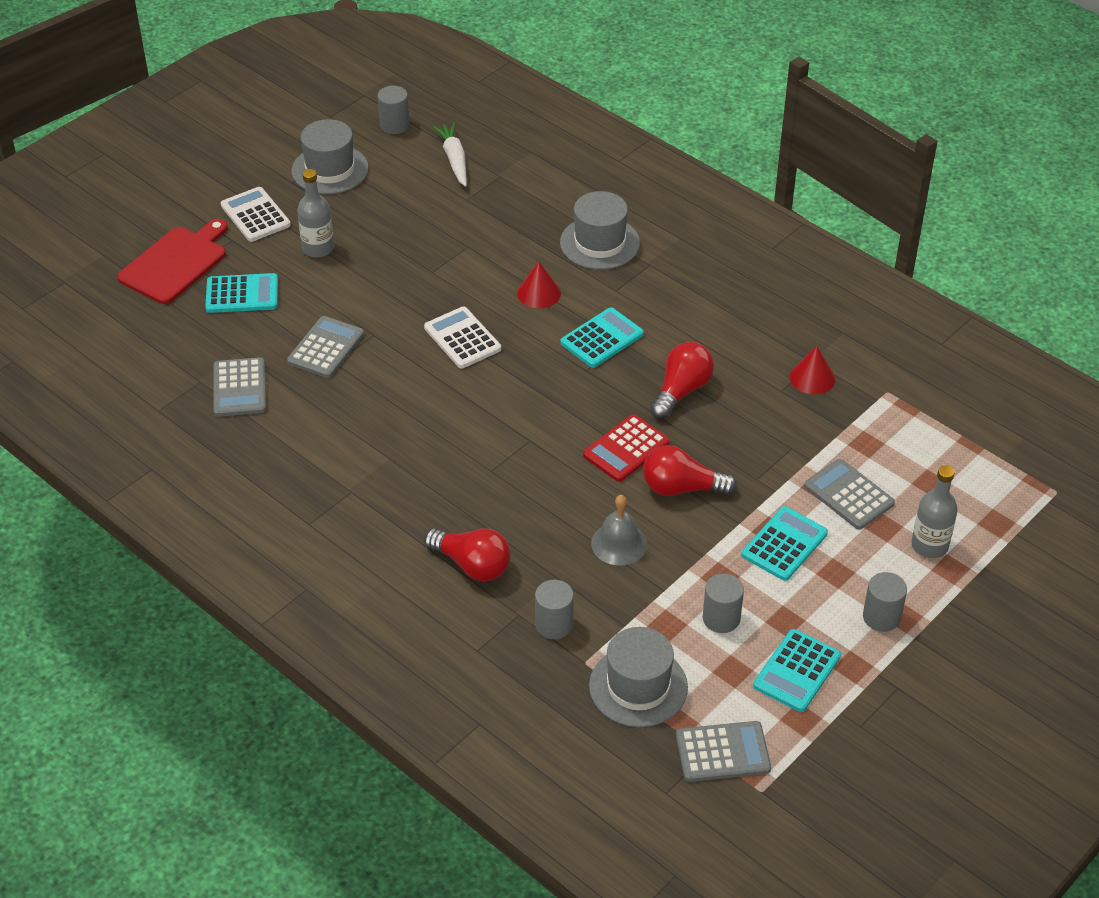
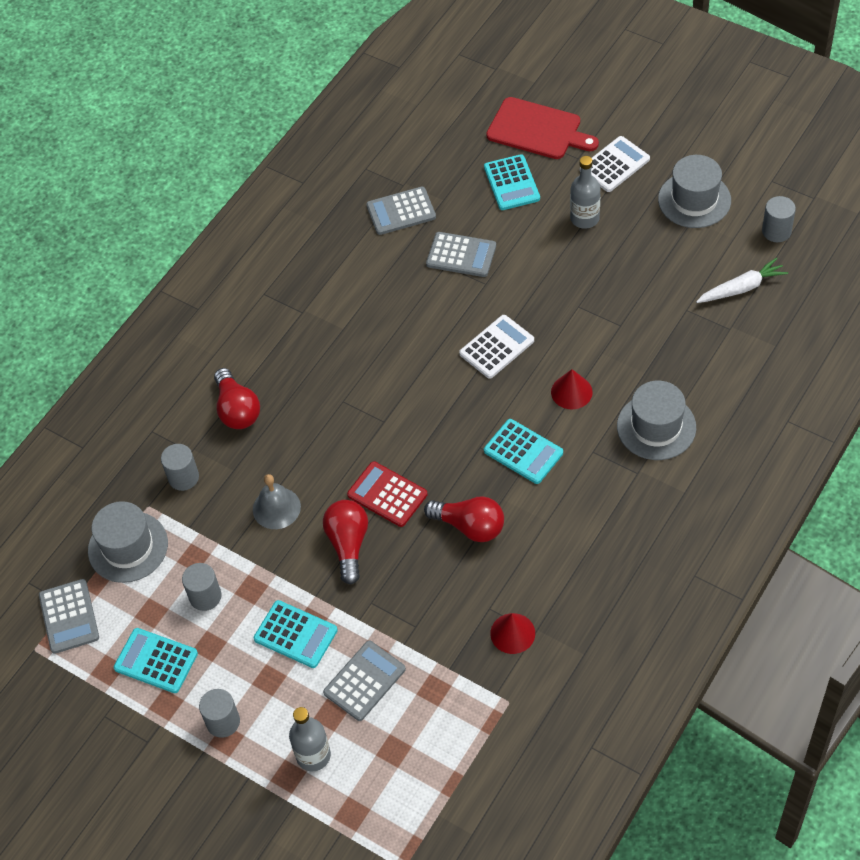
camera: 85 degrees right, 10 degrees up
(472, 565) = (237, 410): red light bulb -> red light bulb turned 45 degrees counterclockwise

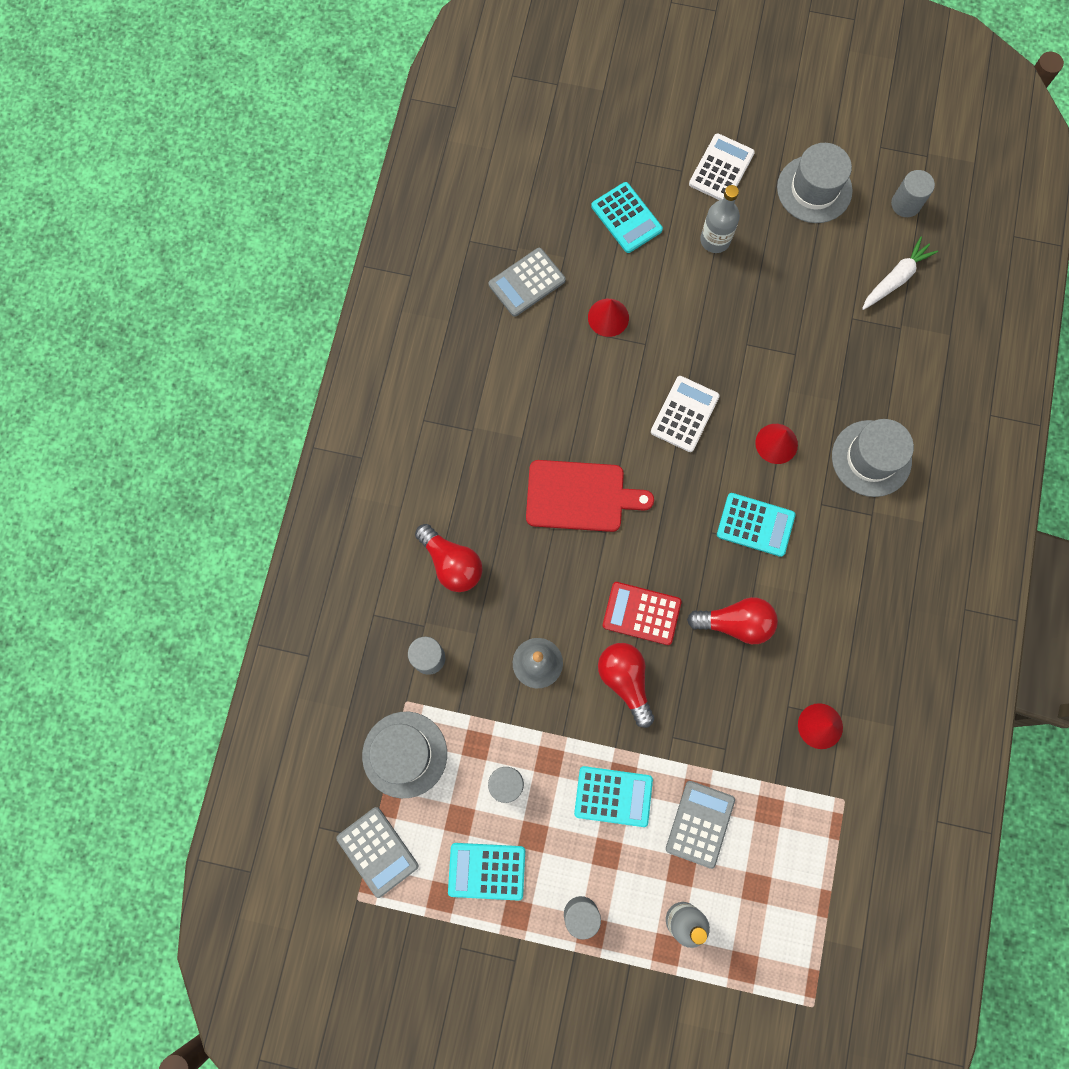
camera: 25 degrees left, 20 degrees up
(461, 255) = (608, 317): grey calculator -> red cone
(537, 130) = (628, 147): red cutting board -> red cutting board (580, 496)

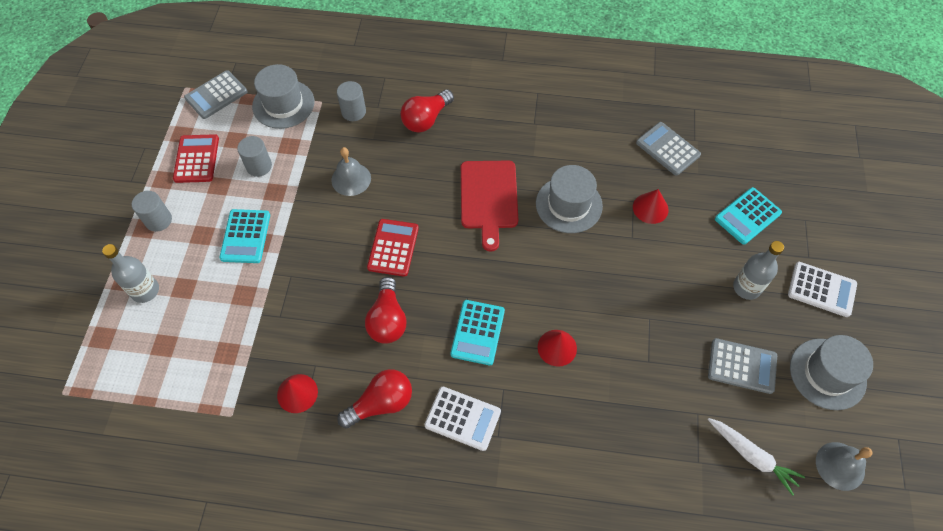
camera: 85 degrees right, 15 degrees down
(486, 871) = (196, 159): turquoise calculator -> red calculator
(625, 680) = (337, 239): red light bulb -> red light bulb (381, 403)
(684, 414) = (572, 271): white calculator -> white calculator (462, 418)
(700, 824) = (219, 299): grey calculator -> grey calculator (742, 366)
(871, 458) = (555, 434): grey hat -> grey hat (569, 204)
(905, 204) = (840, 466): grey cylinder -> grey bell

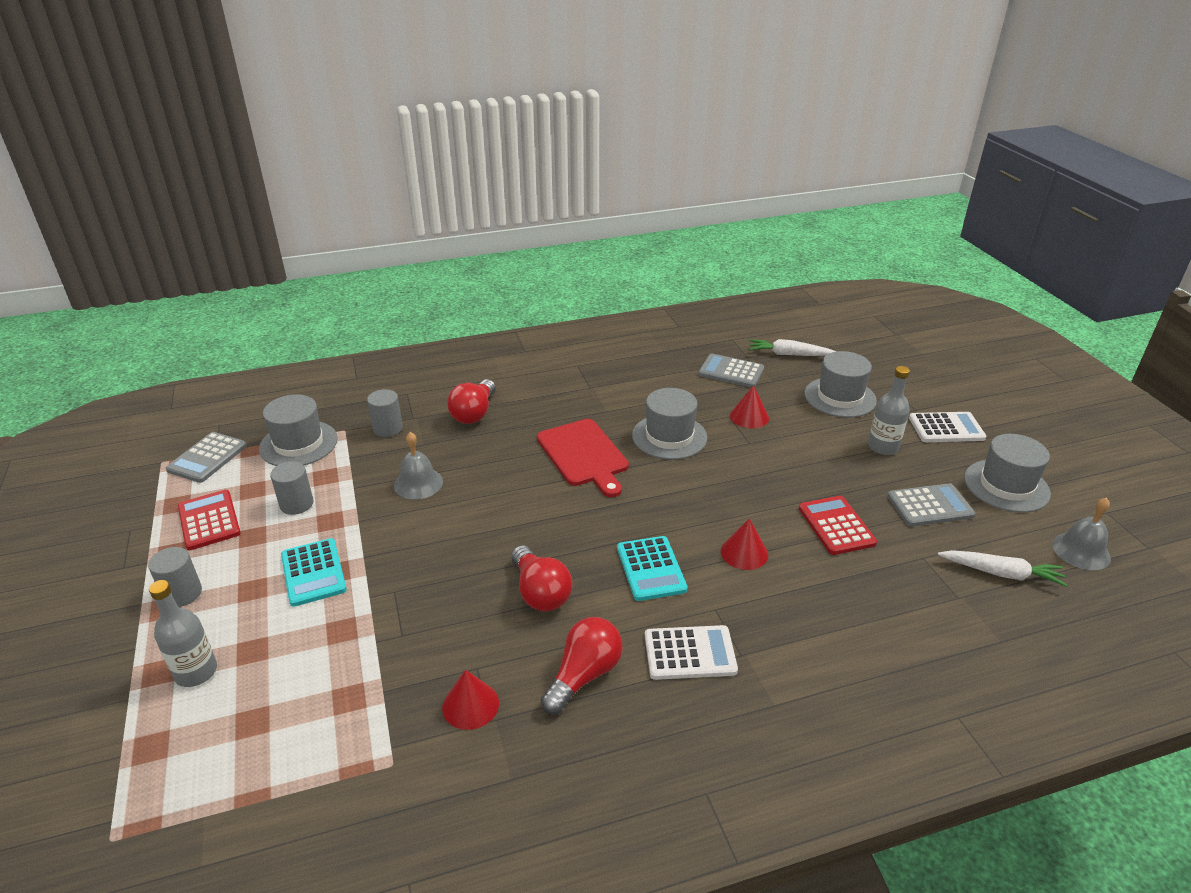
camera: 25 degrees left, 25 degrees down
(393, 248) = (505, 527): red calculator -> red calculator (836, 526)
(735, 146) = (789, 354): none -> white carrot
(747, 216) = (840, 397): turquoise calculator -> grey hat

